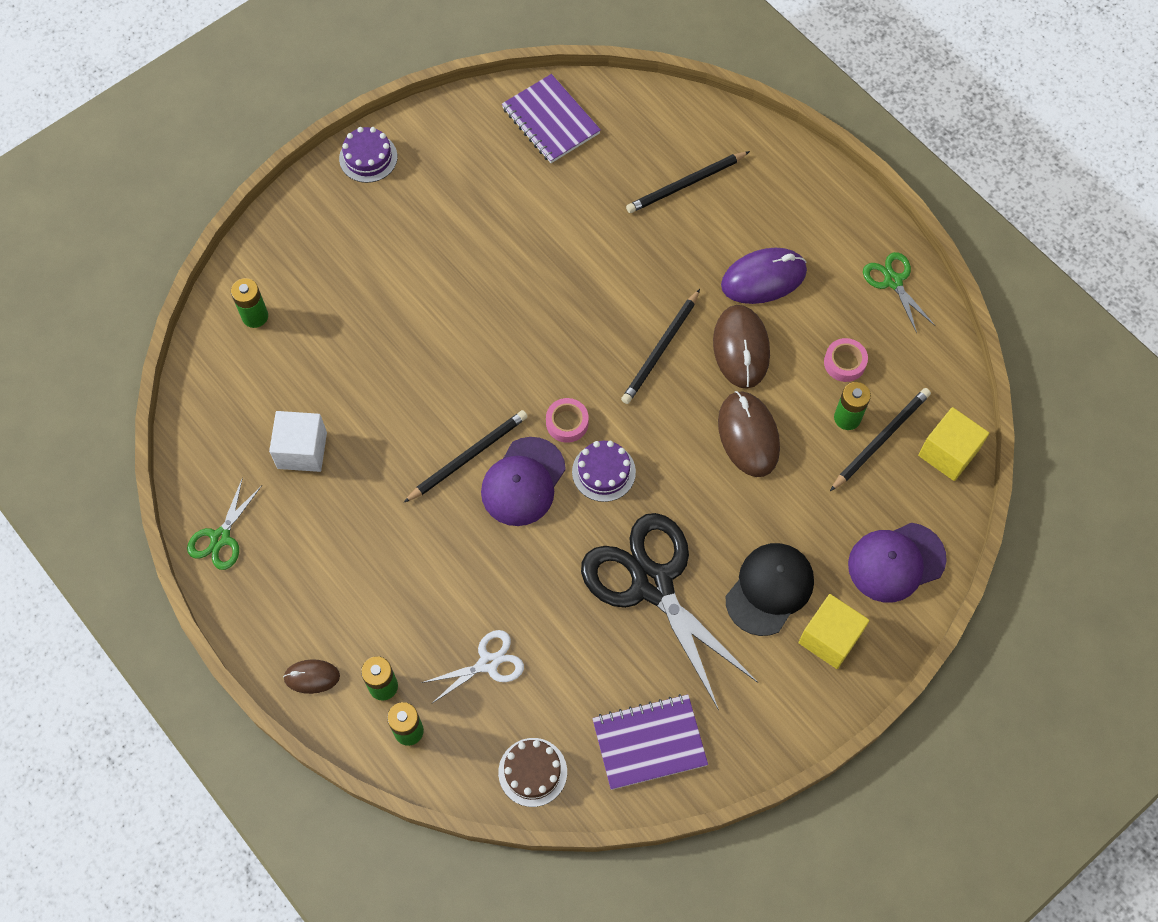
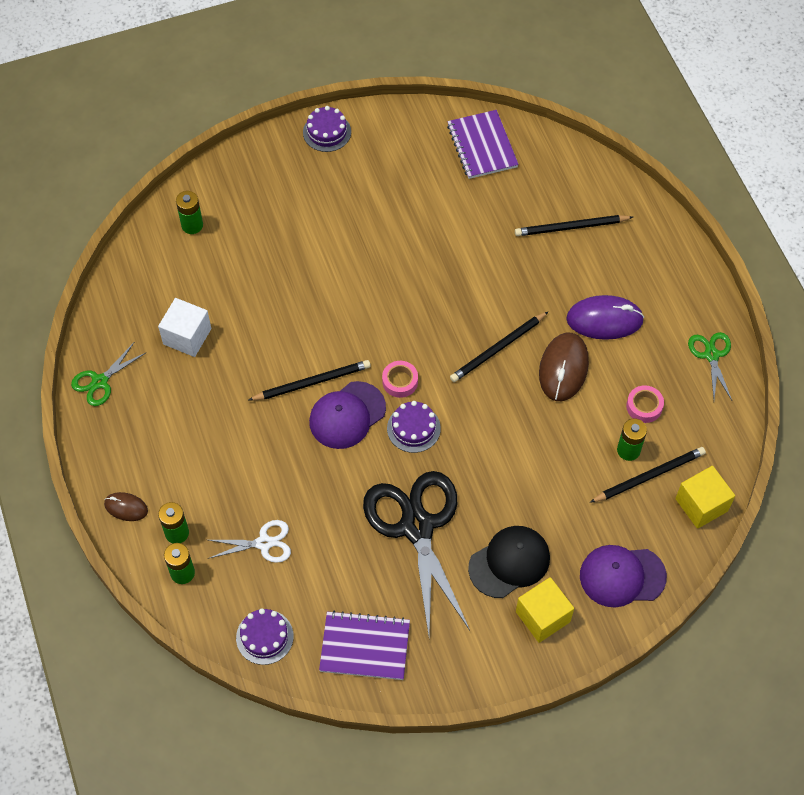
camera: 20 degrees right, 5 degrees down
(532, 772) = (264, 637): brown cake -> purple cake
(748, 435) = (541, 438): brown mouse -> none

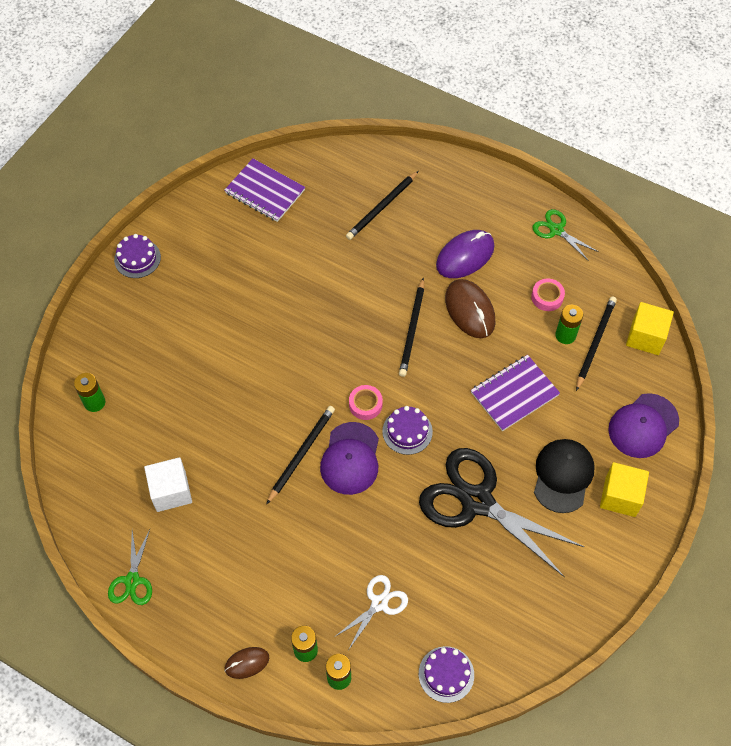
camera: 40 degrees left, 0 degrees up
(365, 647) = (523, 620): purple notebook -> purple notebook (514, 394)

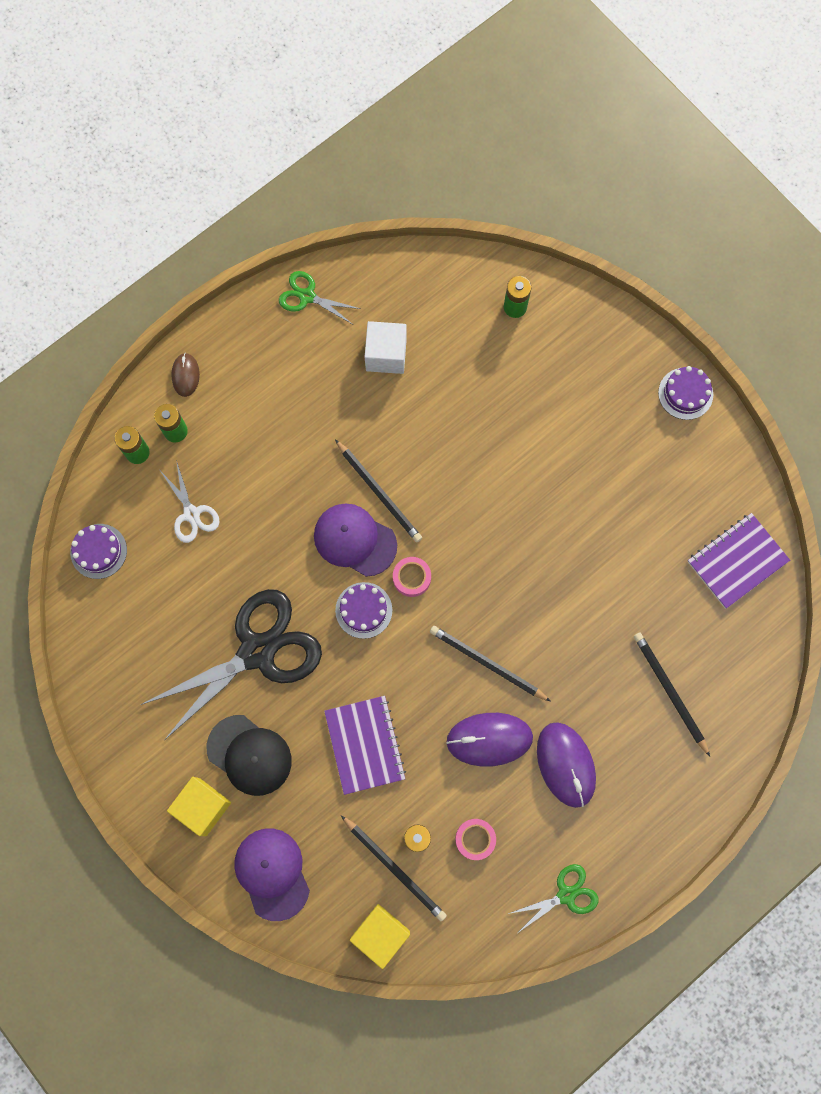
camera: 110 degrees right, 15 degrees up
(470, 310) = (489, 739): brown mouse -> purple mouse

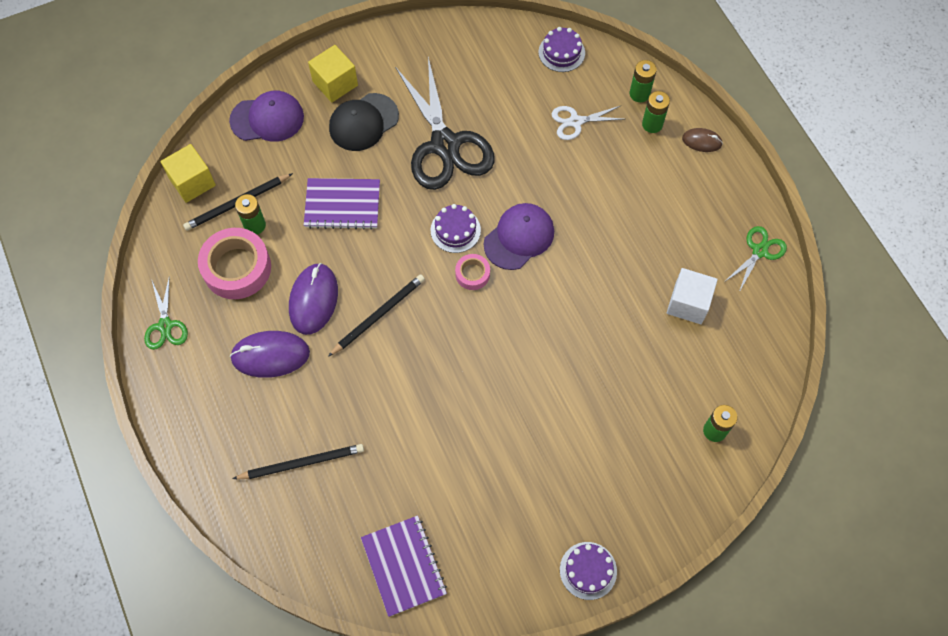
camera: 105 degrees right, 10 degrees down
(379, 493) = (557, 267): black pencil -> none
(475, 839) = (237, 268): pink tape -> pink tape, size x1.97

